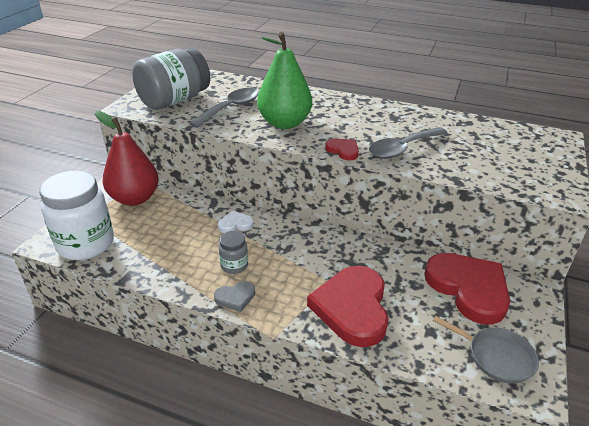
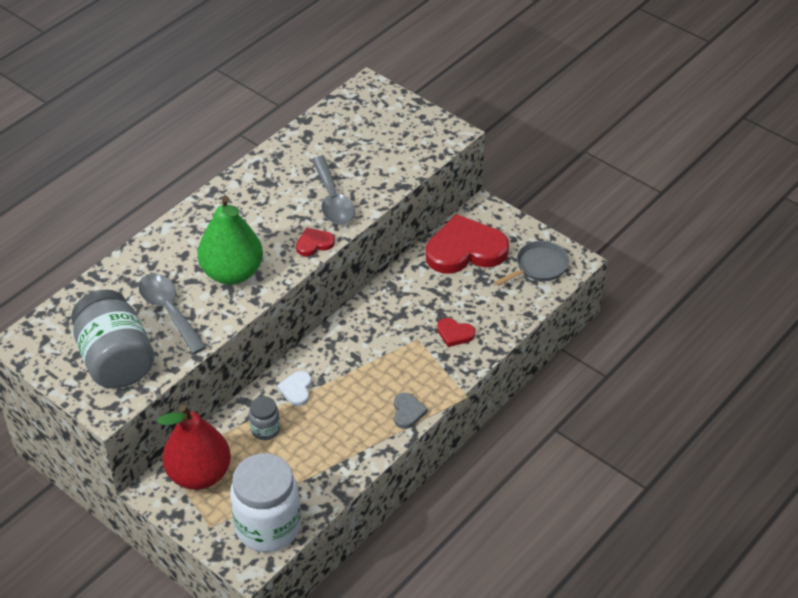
camera: 70 degrees left, 10 degrees up
(234, 265) = (363, 404): grey jar -> grey jar (265, 429)
(352, 308) = (455, 334): red heart -> red heart, size x0.44

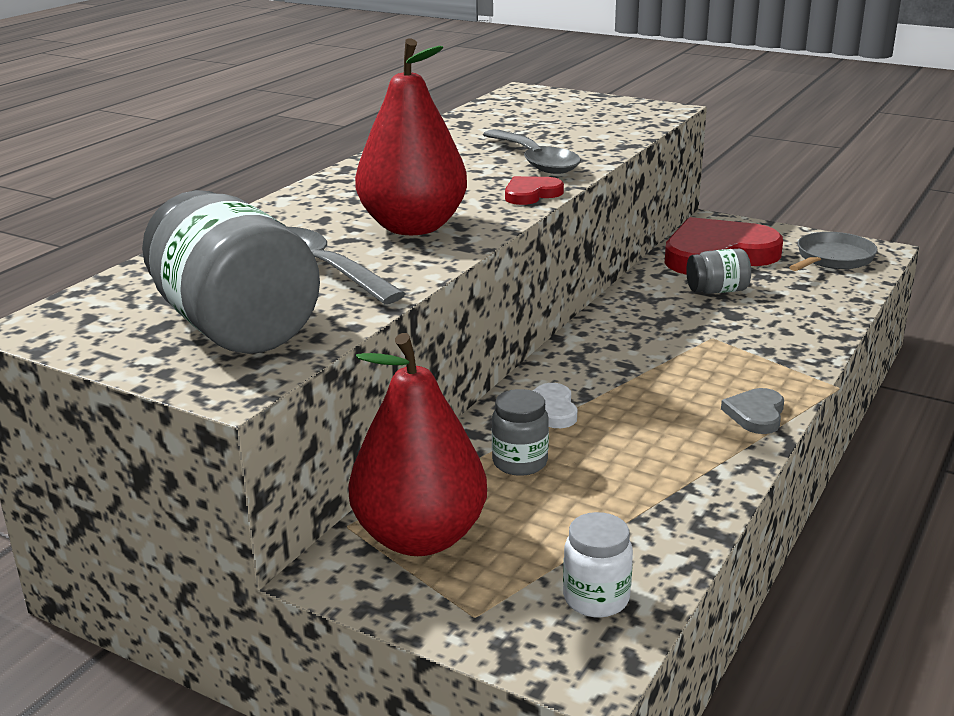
camera: 10 degrees left, 20 degrees down
(232, 273) = (413, 227): green pear -> red pear
(268, 527) = (596, 599): white jar -> white jar, size x0.47
(407, 412) = (756, 414): grey heart -> grey heart turned 150 degrees counterclockwise
(444, 291) = (717, 291): none -> grey jar
(455, 334) = (765, 327): red heart -> none

